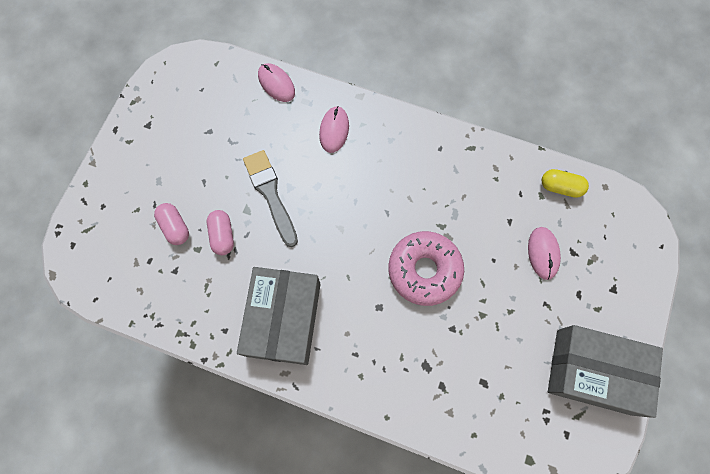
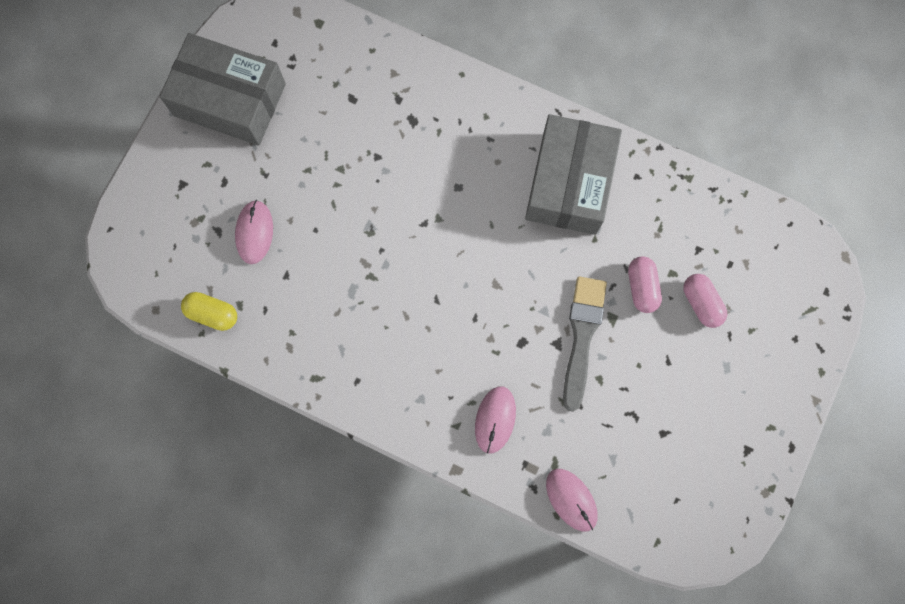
camera: 175 degrees left, 5 degrees up
(270, 194) = (582, 336): grey brush -> grey brush turned 150 degrees counterclockwise
(424, 270) = (400, 224): pink donut -> none

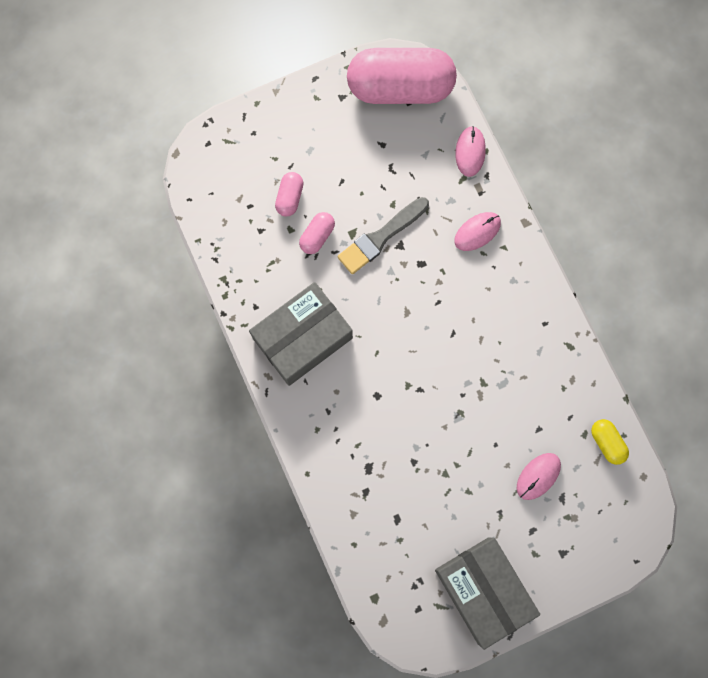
camera: 140 degrees left, 0 degrees up
(700, 511) = (400, 88): none -> pink capsule

